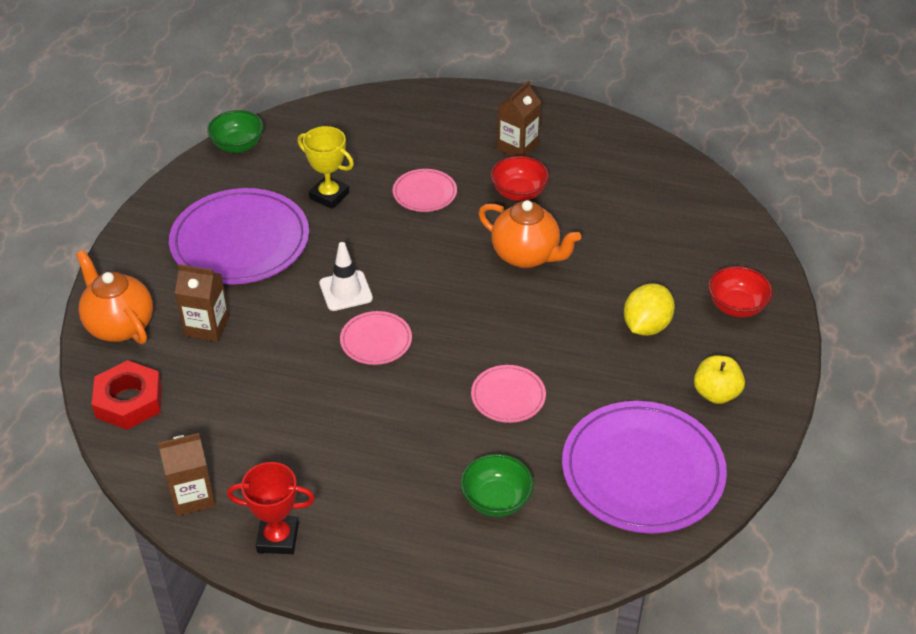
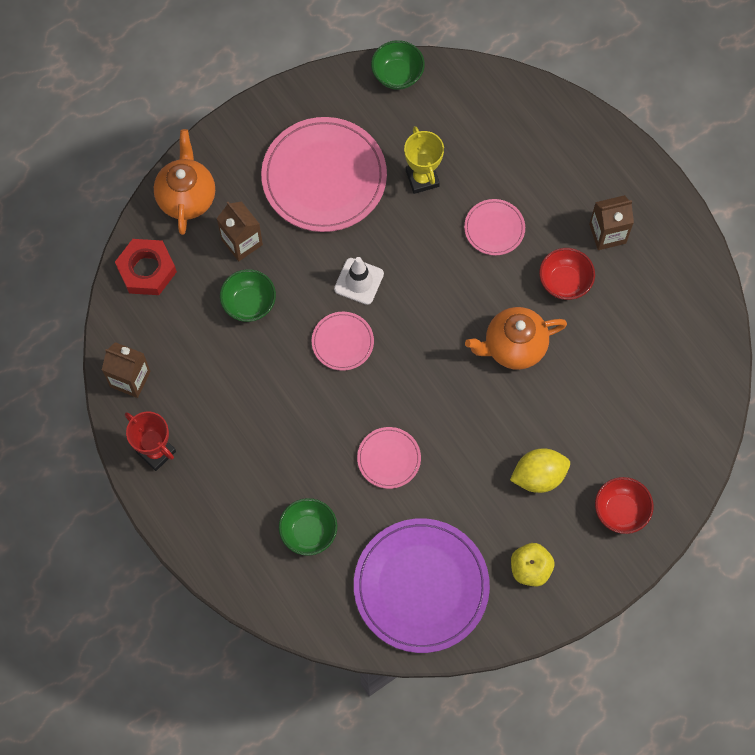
camera: 40 degrees right, 25 degrees up
(240, 241) = (324, 177): purple plate -> pink plate
(258, 365) = (249, 303): none -> green bowl
(526, 256) = (513, 347): orange teapot -> orange teapot turned 90 degrees clockwise

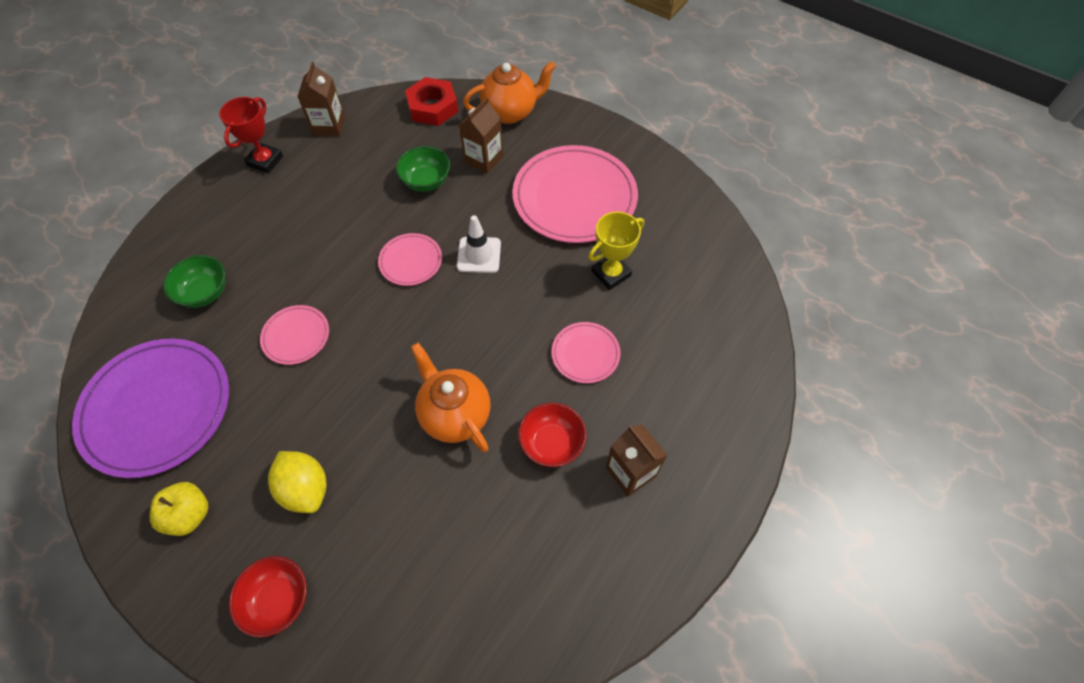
camera: 70 degrees right, 10 degrees down
(397, 74) = (710, 221): green bowl -> none

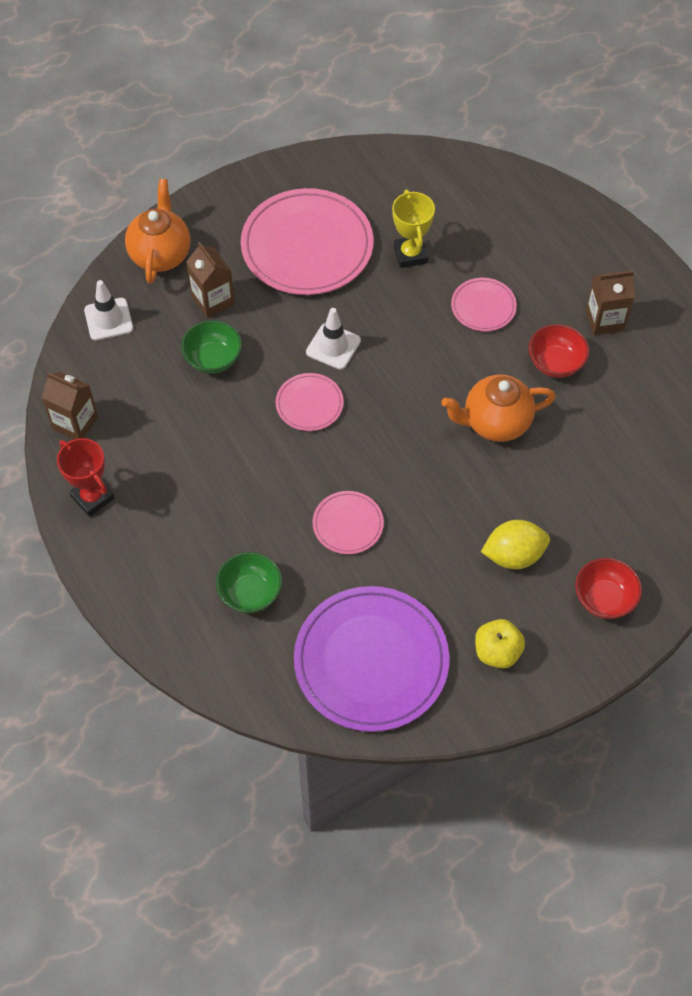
camera: 65 degrees left, 0 degrees up
(432, 107) = (108, 319): red nut -> white traffic cone

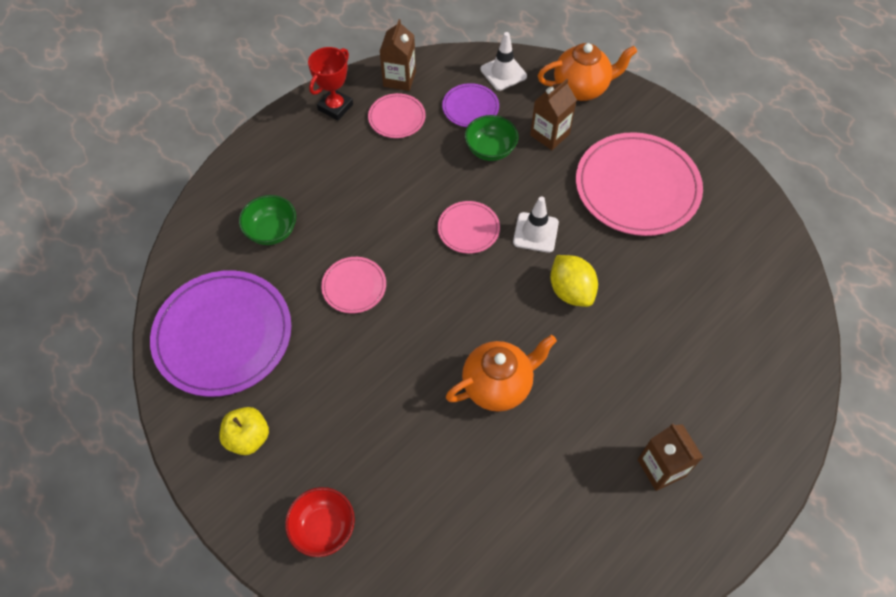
camera: 75 degrees right, 0 degrees up
(146, 363) = (470, 107): none -> purple plate
(410, 254) = (665, 270): yellow trophy -> none
(483, 306) = (630, 347): pink plate -> pink plate (397, 118)
(495, 422) = (498, 385): orange teapot -> orange teapot turned 90 degrees clockwise
(513, 555) = (354, 432): yellow lemon -> yellow lemon (571, 291)
(555, 363) = (588, 428): red bowl -> none

